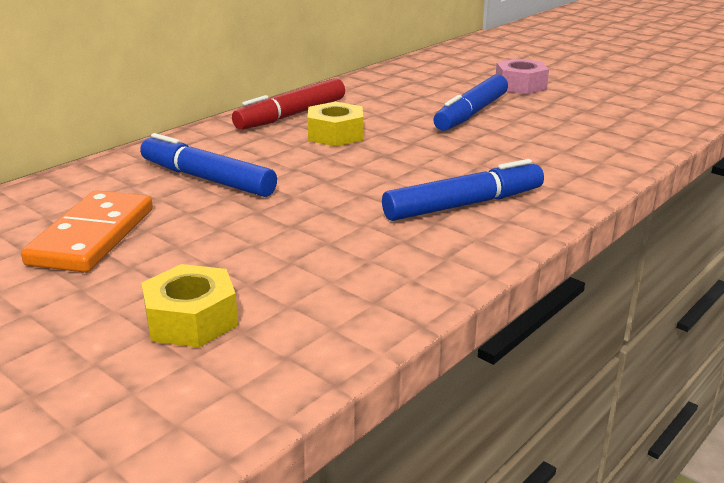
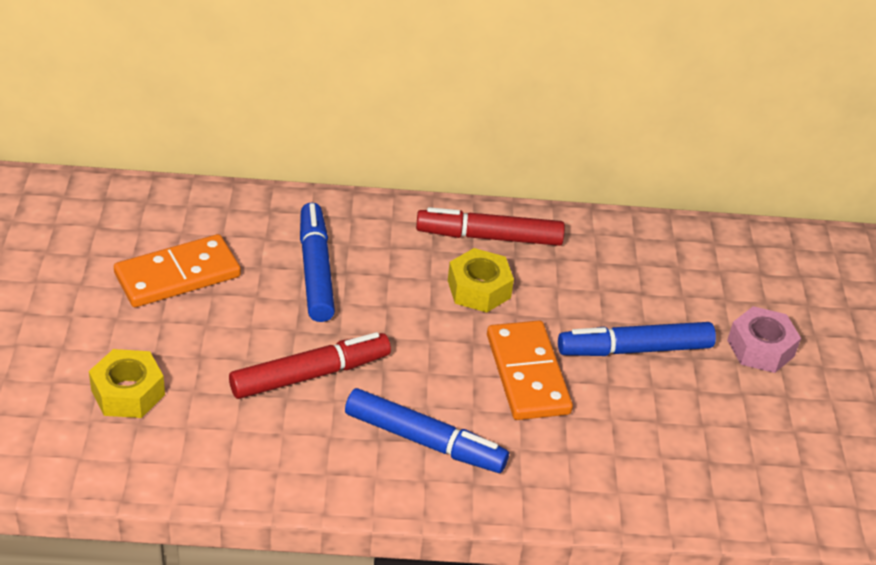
camera: 45 degrees right, 15 degrees up
(319, 222) = (310, 374): none -> red marker
(445, 149) = (527, 374): none -> orange domino

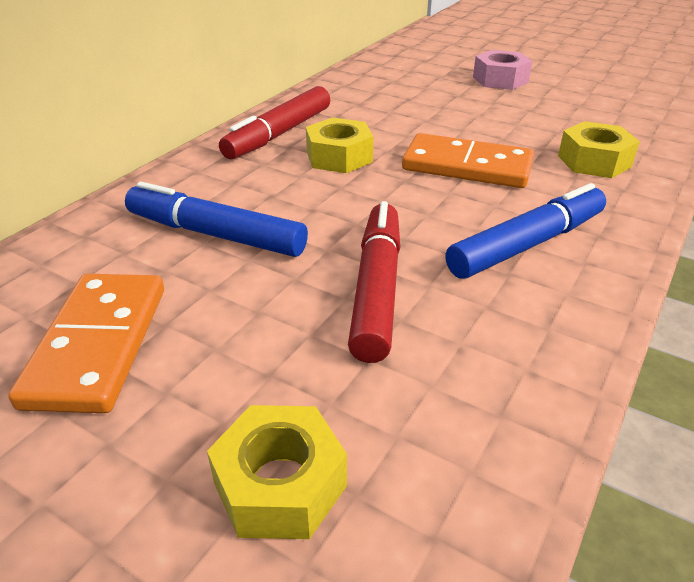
camera: 55 degrees left, 5 degrees down
(611, 459) = (594, 161): none -> yellow nut
(634, 349) = (469, 118): blue marker -> none

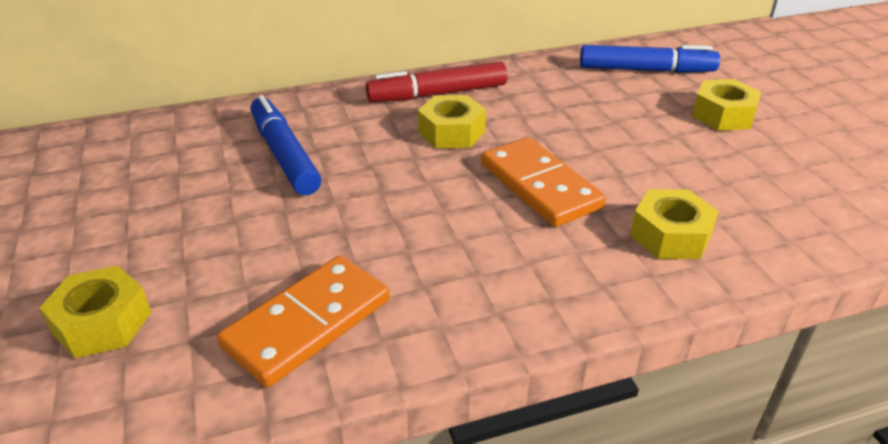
camera: 40 degrees right, 0 degrees up
(98, 345) = (135, 193): orange domino -> orange domino (308, 323)
(376, 289) = (318, 245): red marker -> none
(500, 80) = (723, 115): pink nut -> yellow nut
(527, 244) = (475, 273): blue marker -> blue marker (646, 70)

